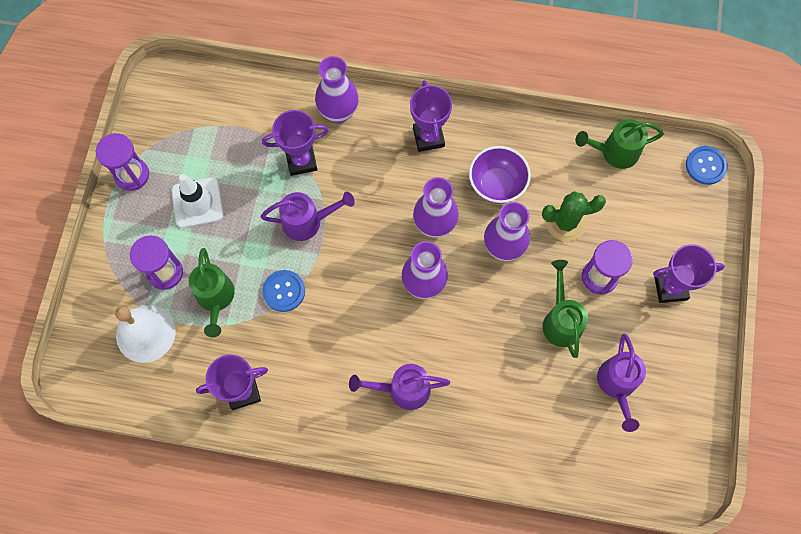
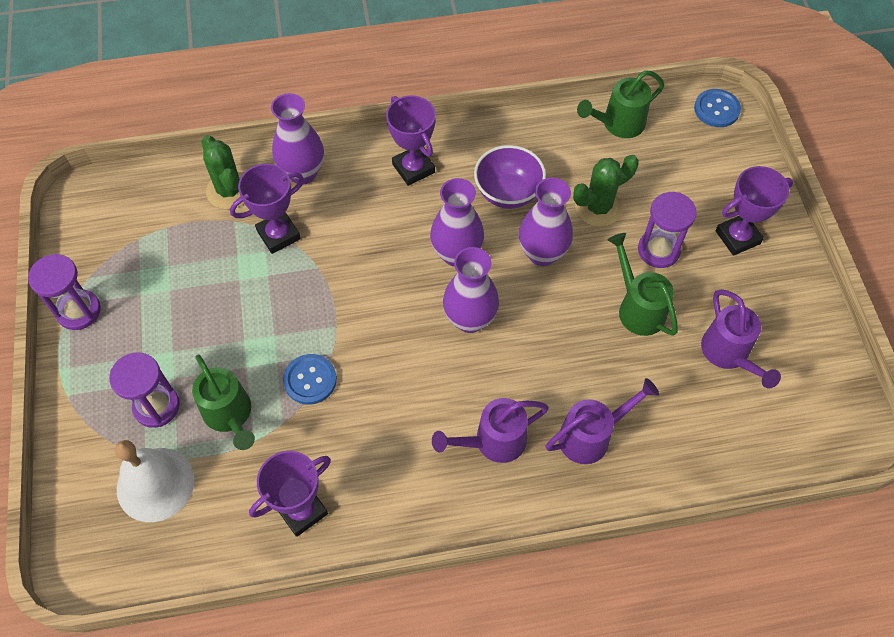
camera: 20 degrees left, 10 degrees down
(197, 202) = (170, 316): white traffic cone -> none
(276, 109) = (229, 190): none -> green cactus
(308, 222) = (310, 296): purple watering can -> purple watering can (591, 436)

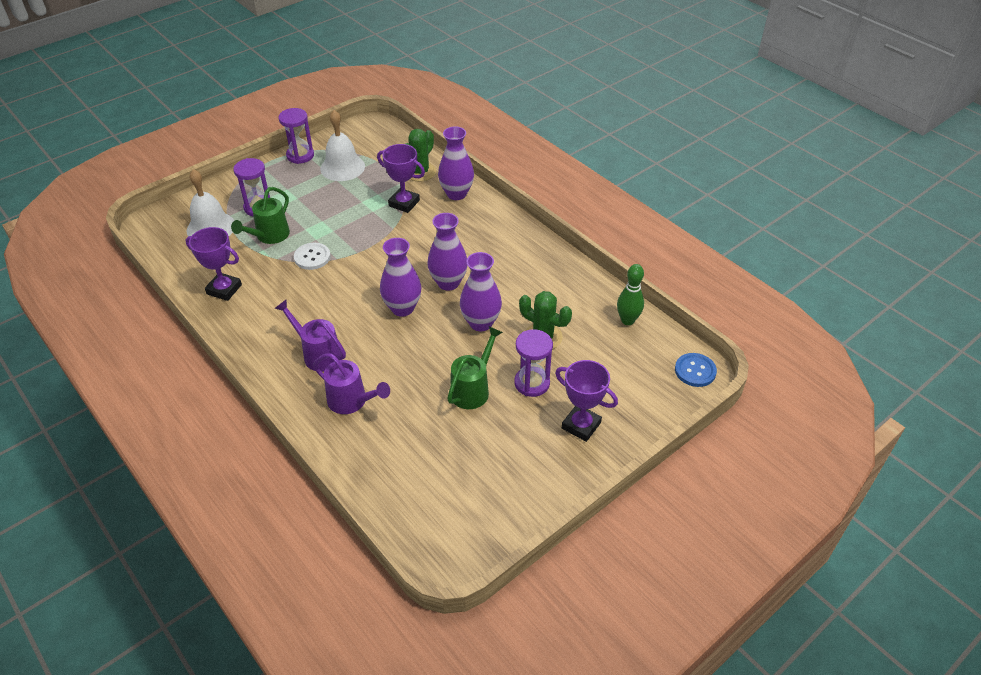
camera: 60 degrees right, 15 degrees down
(148, 271) = (342, 167): none -> white bell
(310, 380) = (312, 257): blue button -> white button
(413, 168) = (500, 237): purple trophy -> none
(508, 193) = (517, 287): purple bowl -> none
(618, 124) = (627, 320): green watering can -> green bowling pin
(728, 354) = (469, 456): purple watering can -> none

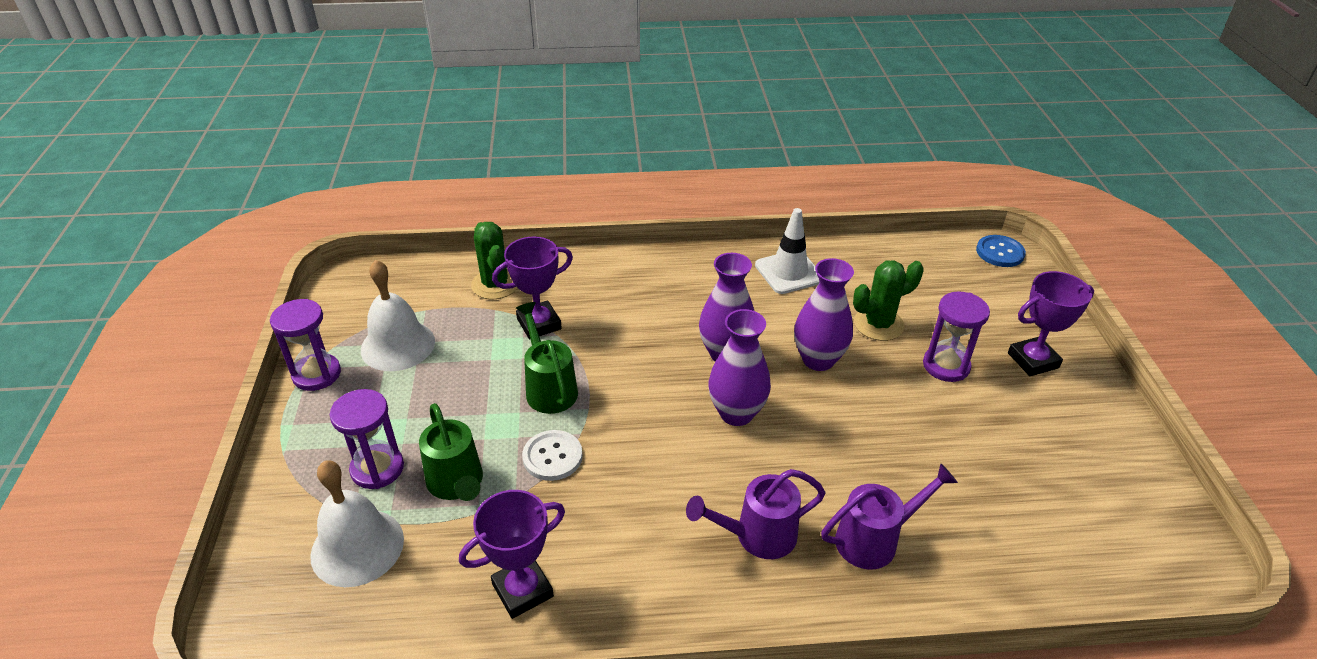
camera: 55 degrees left, 5 degrees down
(456, 194) = (572, 275): purple vase -> none
(473, 389) = (925, 416): green watering can -> green watering can (549, 388)
(554, 277) = (789, 272): none -> white traffic cone
(627, 320) = (898, 258): green bowling pin -> none

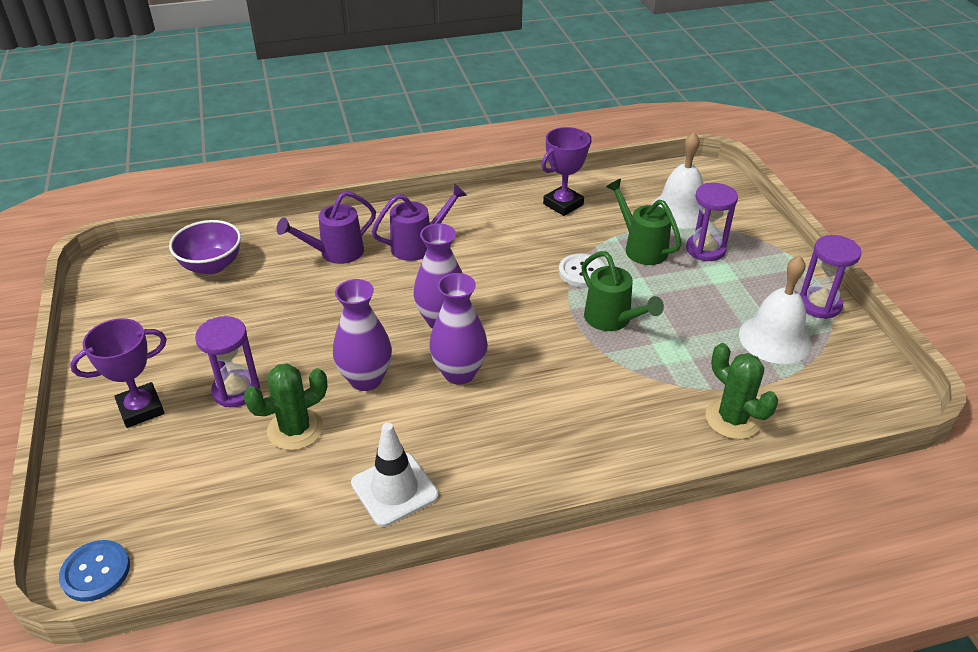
camera: 170 degrees right, 0 degrees up
(539, 324) = (656, 379): purple trophy -> none
(1045, 542) = (212, 266): none -> purple bowl

